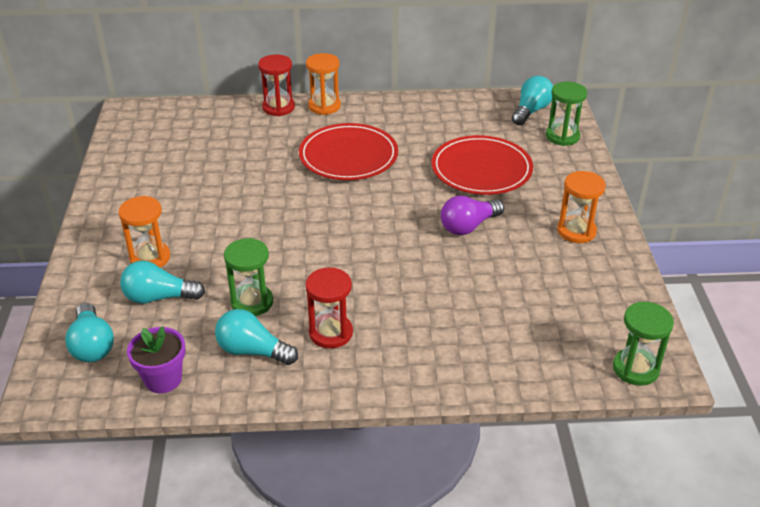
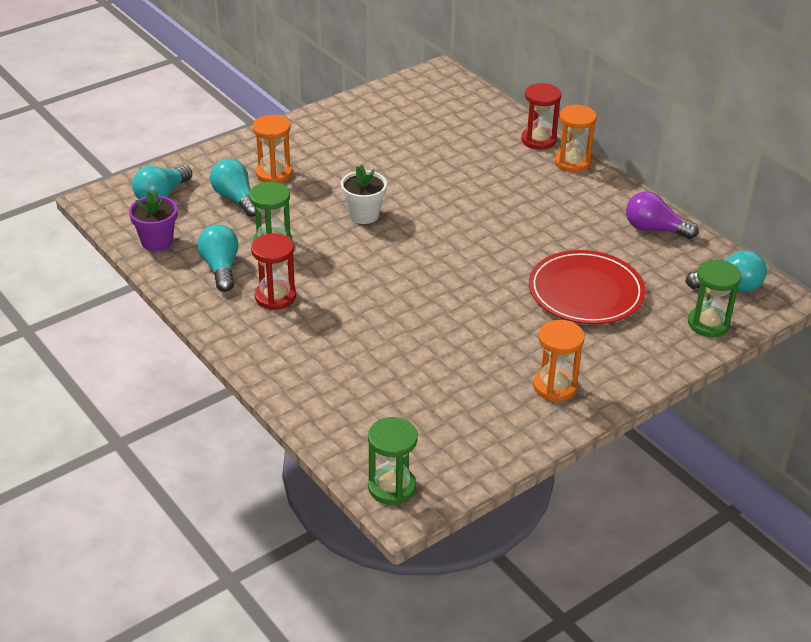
camera: 55 degrees right, 0 degrees up
(271, 232) = (364, 215): none -> white flower pot
(348, 156) = (513, 208): red plate -> none
(468, 226) = (488, 317): purple light bulb -> purple light bulb (655, 229)

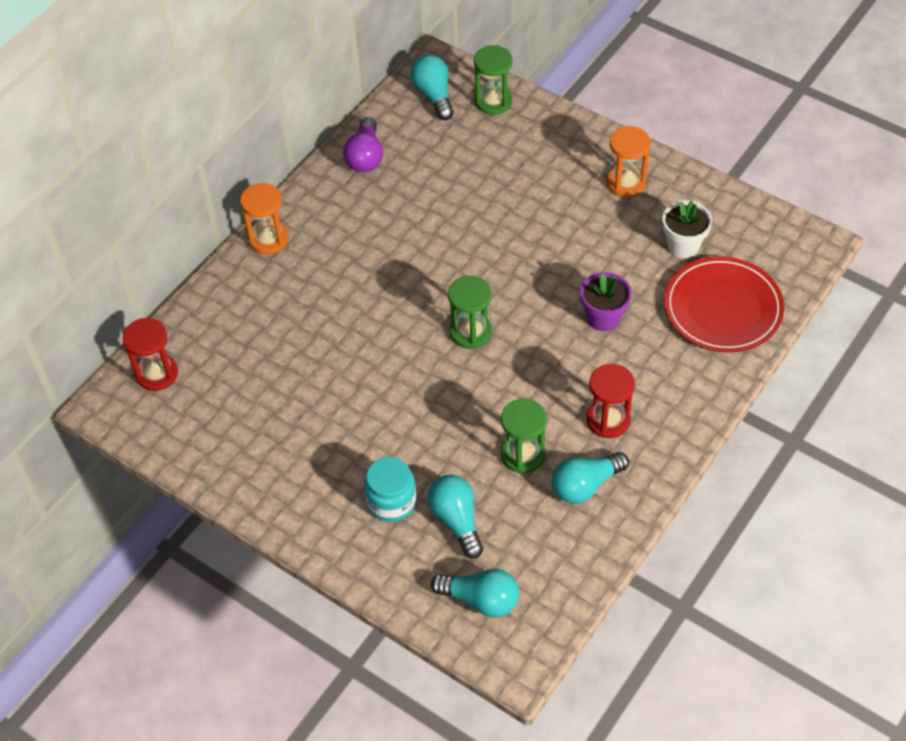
camera: 105 degrees left, 15 degrees up
(157, 241) = (568, 565): purple flower pot -> purple flower pot (603, 317)
(236, 199) = (457, 520): turquoise light bulb -> turquoise light bulb turned 120 degrees clockwise
(274, 173) = (391, 502): orange hourglass -> turquoise jar
(364, 215) = (437, 390): white flower pot -> white flower pot (683, 245)
(392, 487) = (800, 257): green hourglass -> green hourglass (470, 332)
(538, 140) = (233, 276): red hourglass -> red hourglass (157, 374)
(586, 292) = (486, 187): red plate -> red plate (722, 308)

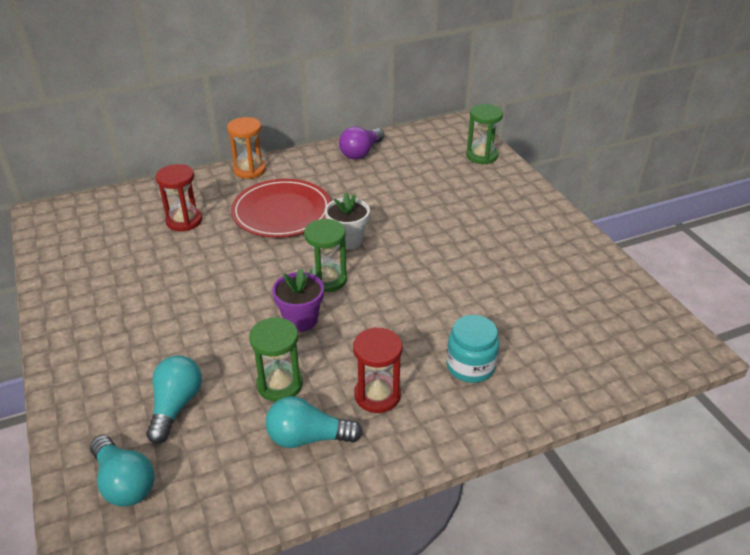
camera: 30 degrees right, 15 degrees down
(157, 374) = (95, 210): red hourglass -> red hourglass (184, 221)
(391, 502) = (144, 365): turquoise jar -> turquoise jar (470, 366)
(434, 95) = (442, 139): turquoise light bulb -> none
(603, 317) = (444, 317): purple flower pot -> purple flower pot (301, 320)
(626, 183) = (544, 238): orange hourglass -> none
(683, 245) = (559, 297): white flower pot -> white flower pot (348, 240)
(722, 308) = (560, 358): red plate -> red plate (282, 212)

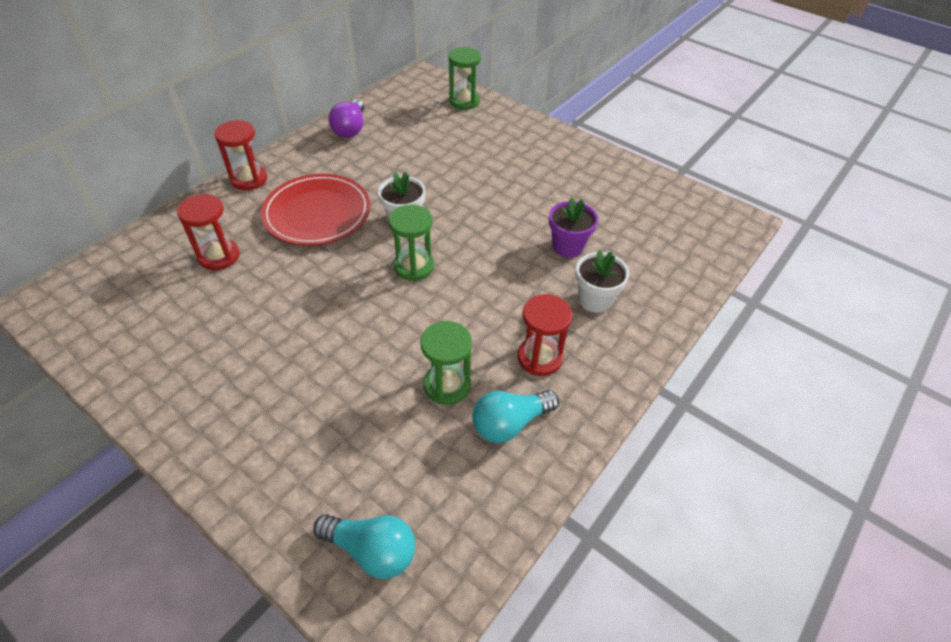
camera: 30 degrees left, 10 degrees up
(176, 406) = (363, 450): turquoise light bulb -> none
(249, 170) = (249, 179): orange hourglass -> red hourglass
(301, 320) = (419, 315): purple flower pot -> purple flower pot (568, 246)
(470, 366) = (595, 300): turquoise jar -> white flower pot

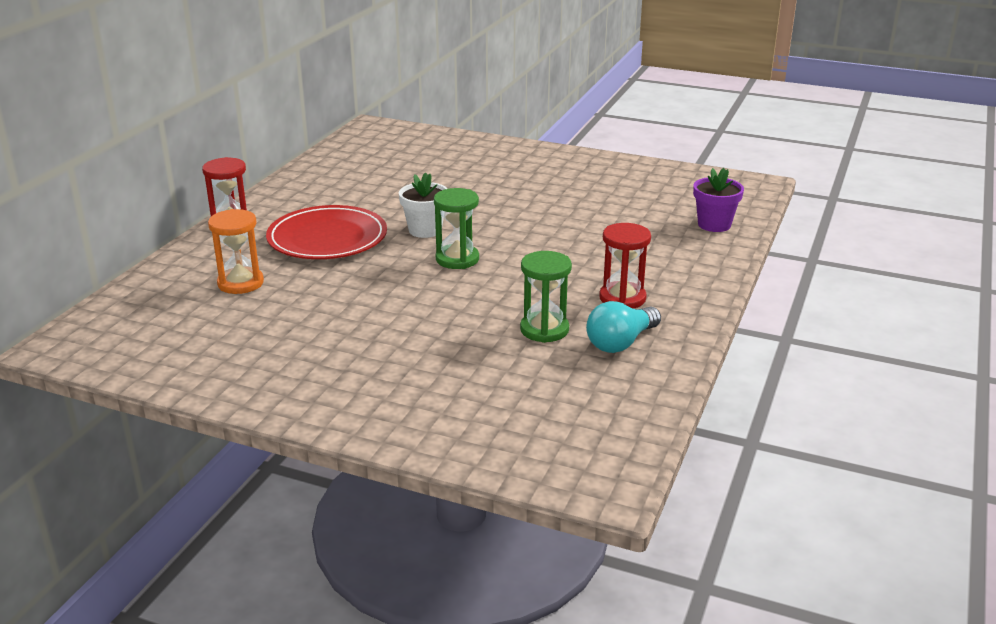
camera: 15 degrees left, 20 degrees down
(219, 256) = (240, 283): red hourglass -> orange hourglass
(350, 128) = (319, 174): purple light bulb -> none
(371, 550) = (541, 440): turquoise light bulb -> none
(464, 101) = (431, 139): green hourglass -> none
(568, 246) = (603, 224): purple flower pot -> purple flower pot (714, 224)
(595, 300) = (651, 254): white flower pot -> none

